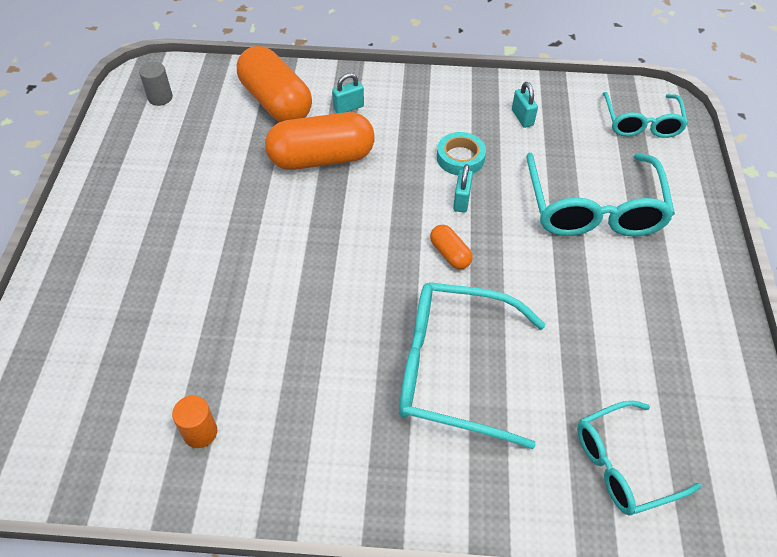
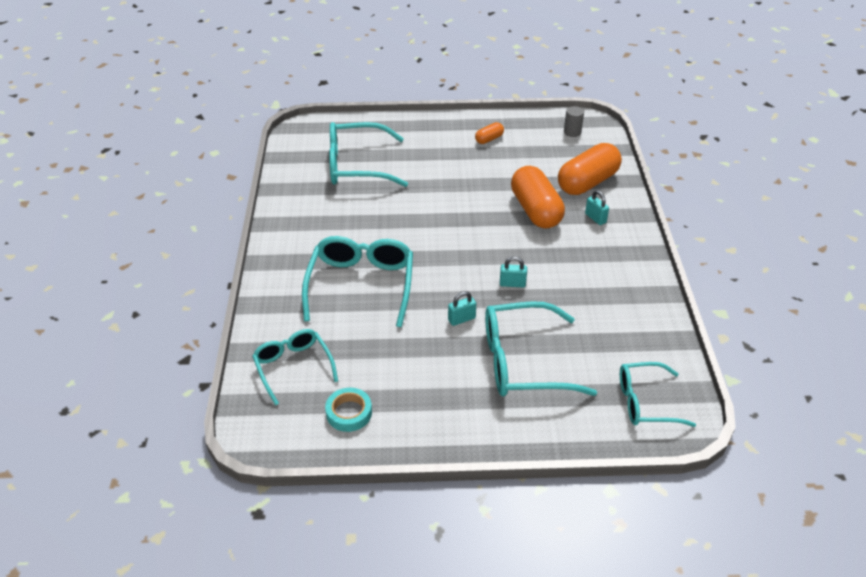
camera: 85 degrees right, 10 degrees down
(150, 361) = (358, 165): none -> turquoise glasses
(200, 432) = (315, 190): orange cylinder -> none
(450, 254) = (458, 280): orange capsule -> orange capsule (489, 139)
(460, 158) = (559, 281): turquoise tape -> turquoise tape (349, 413)
(522, 118) = (621, 318): turquoise padlock -> turquoise padlock (461, 319)

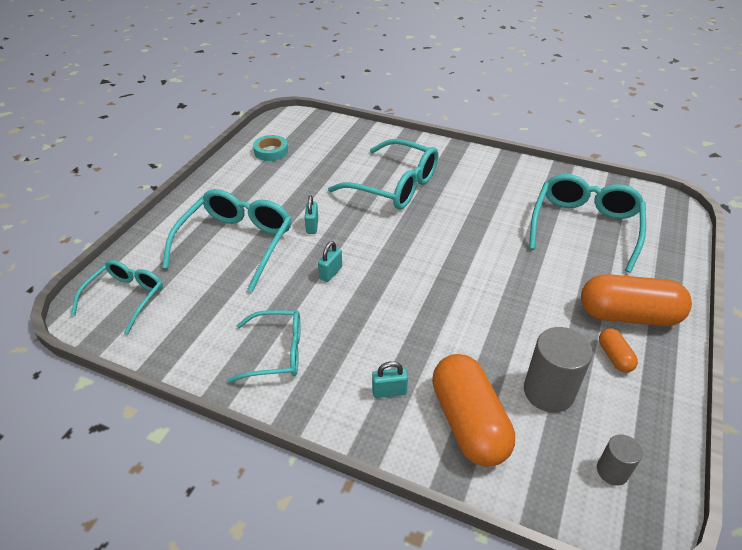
camera: 115 degrees right, 0 degrees up
(293, 368) = (331, 139): turquoise glasses -> turquoise glasses (275, 352)
(536, 210) = (435, 339): orange capsule -> orange capsule (628, 315)
(538, 158) = (548, 392): none -> grey cylinder

